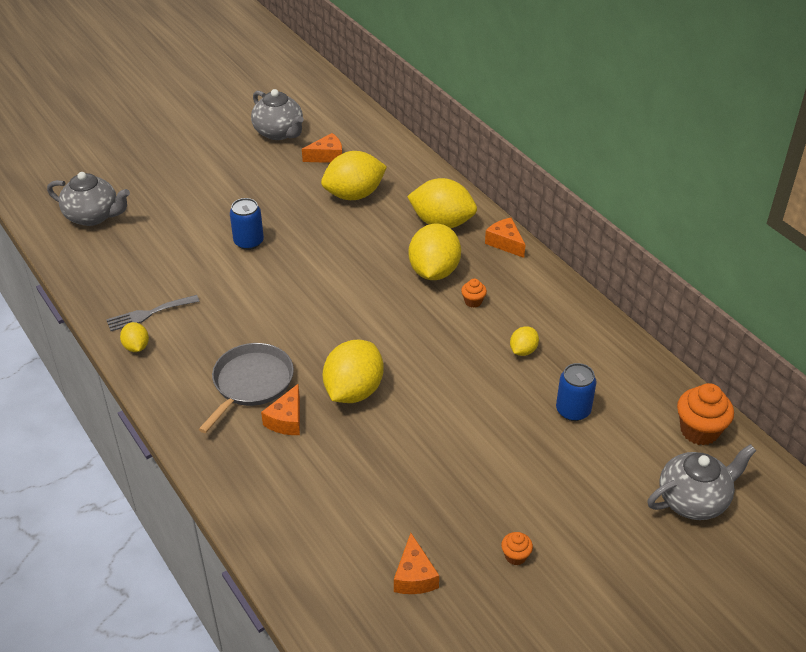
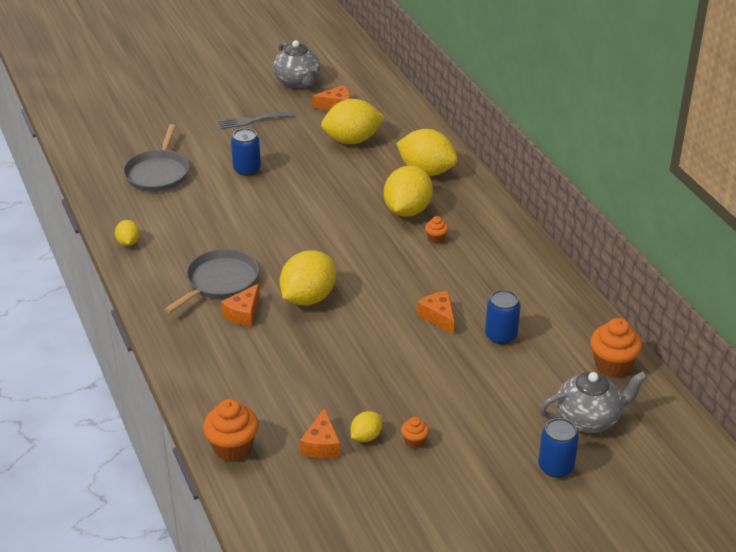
camera: 10 degrees right, 5 degrees down
(93, 216) = (115, 135): grey teapot -> none
(148, 314) = (145, 218): grey fork -> grey fork (252, 120)
(151, 257) = (158, 173): none -> grey pan
(315, 595) = (232, 448): none -> orange cupcake
(505, 243) = (480, 194): orange cheese -> orange cheese (438, 317)
(523, 350) = (470, 283): yellow lemon -> yellow lemon (366, 436)
(676, 566) = (555, 467): none -> blue can

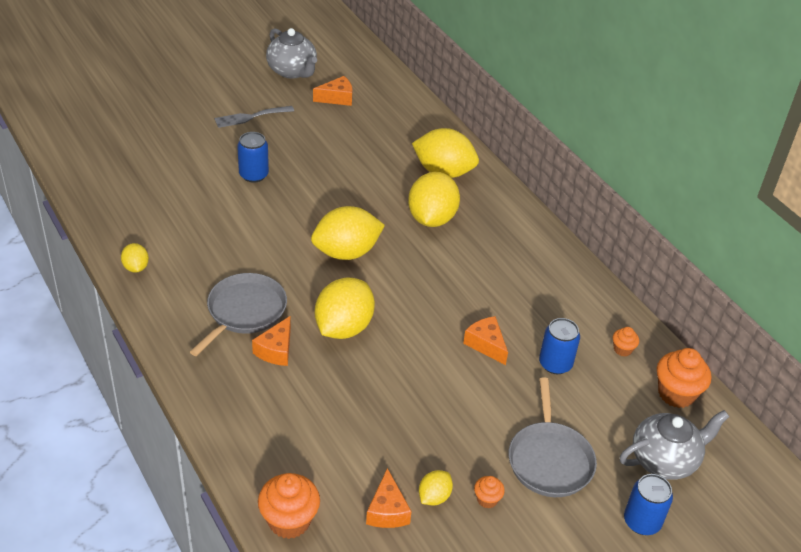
camera: 10 degrees left, 5 degrees up
(158, 173) = (157, 182): grey pan -> grey pan (550, 460)
(352, 140) = (360, 138): yellow lemon -> yellow lemon (346, 252)
(436, 238) = (467, 251): orange cupcake -> orange cupcake (622, 349)

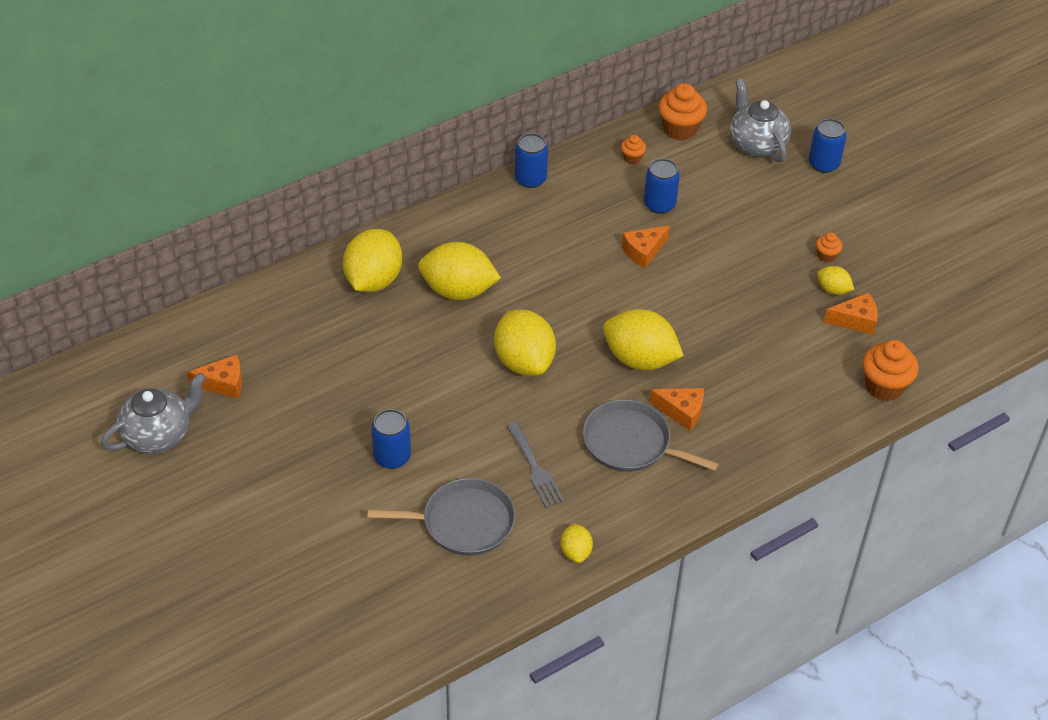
camera: 90 degrees left, 5 degrees up
(136, 267) = (575, 552): yellow lemon -> yellow lemon turned 75 degrees counterclockwise
(250, 117) = (269, 471): grey fork -> grey fork (535, 469)
(337, 98) = (223, 383): orange cheese -> orange cheese turned 105 degrees clockwise
(550, 460) = (774, 214): grey pan -> grey pan (463, 522)
(580, 272) = (530, 179): none -> blue can

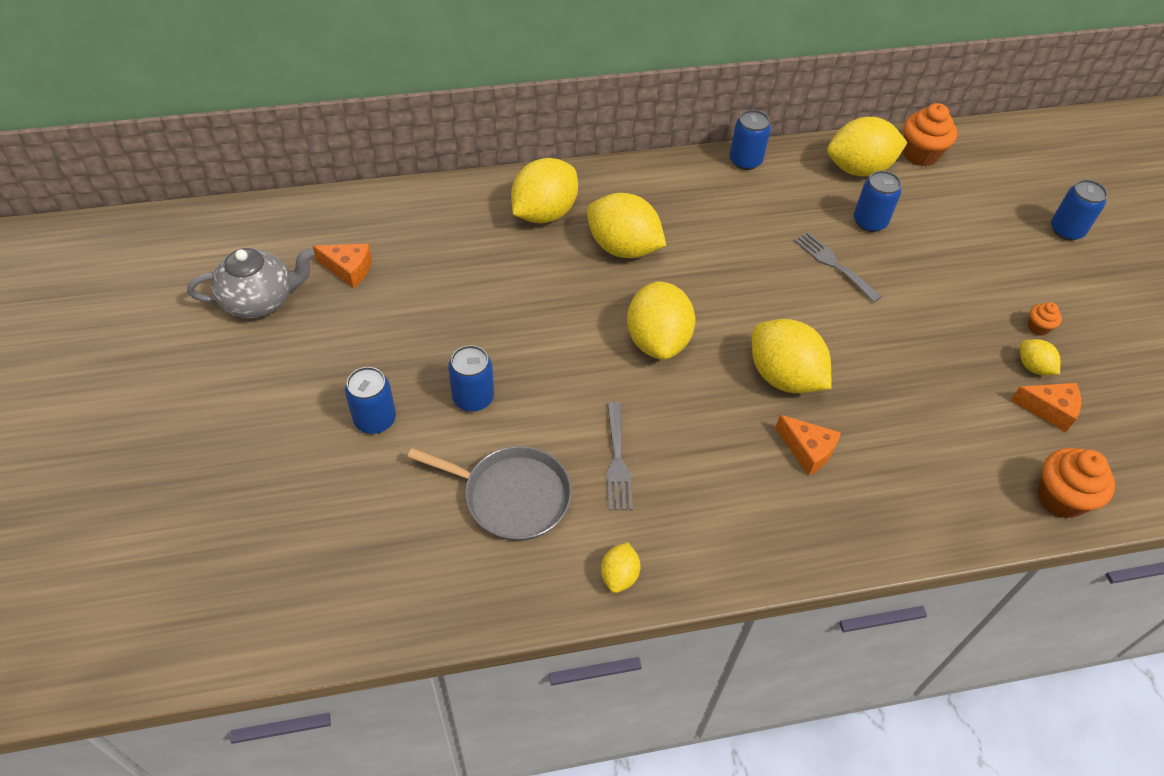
camera: 20 degrees right, 5 degrees up
(318, 500) = (375, 419): none -> blue can
(631, 443) = (735, 468): grey pan -> none
(632, 158) = (859, 169): orange cupcake -> yellow lemon
(643, 251) = (833, 264): orange cheese -> grey fork
(756, 144) = (998, 190): grey teapot -> none

